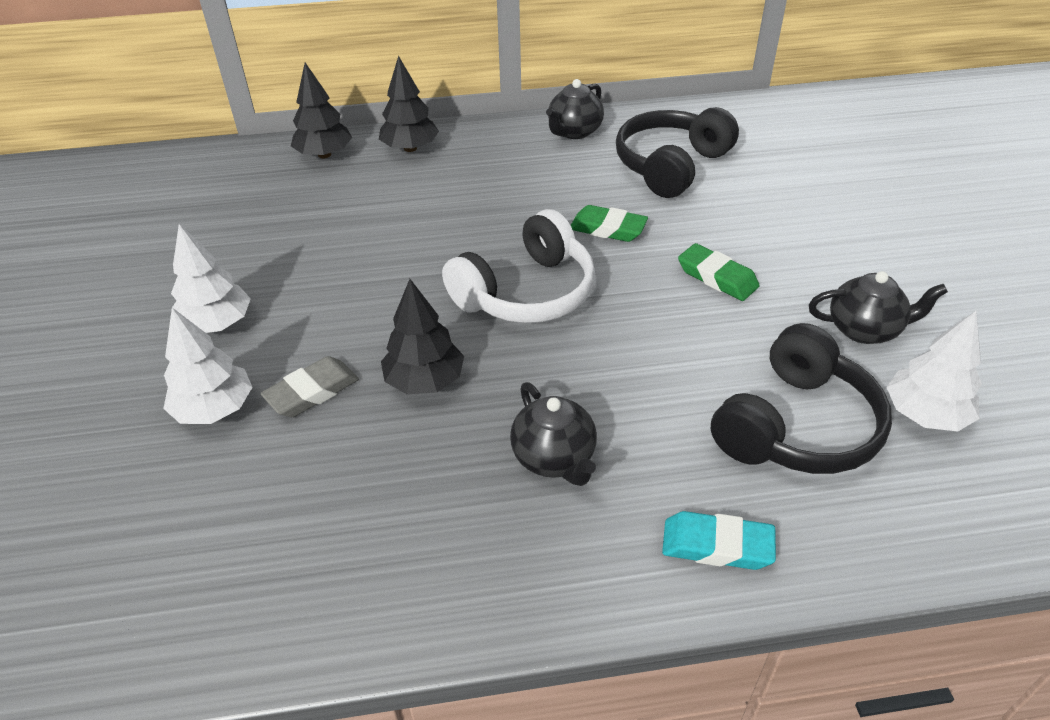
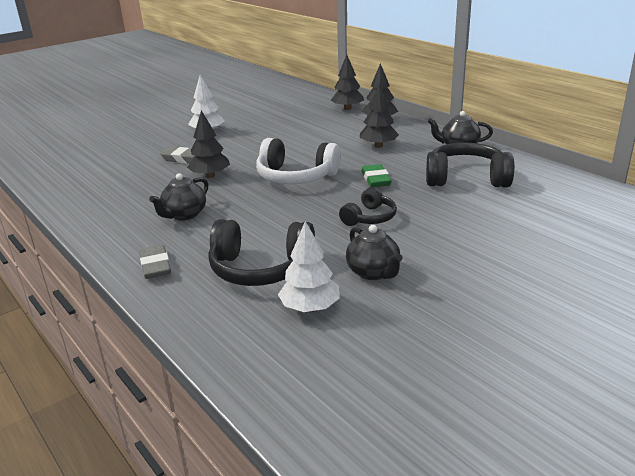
camera: 60 degrees right, 15 degrees down
(214, 409) = (160, 148): white tree -> none
(499, 184) = (378, 146): none -> black tree
(717, 277) = (369, 218): green eraser -> black headphones
(717, 545) = (155, 266): turquoise eraser -> grey eraser

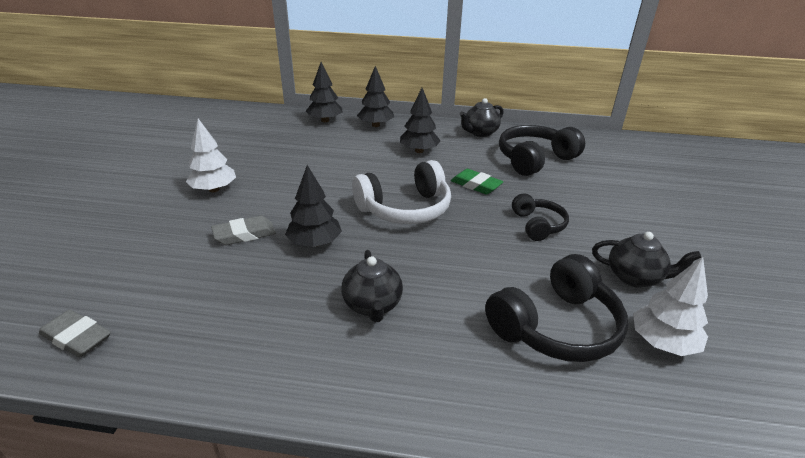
camera: 45 degrees left, 5 degrees up
(155, 266) = (459, 390): grey eraser -> grey eraser (77, 338)

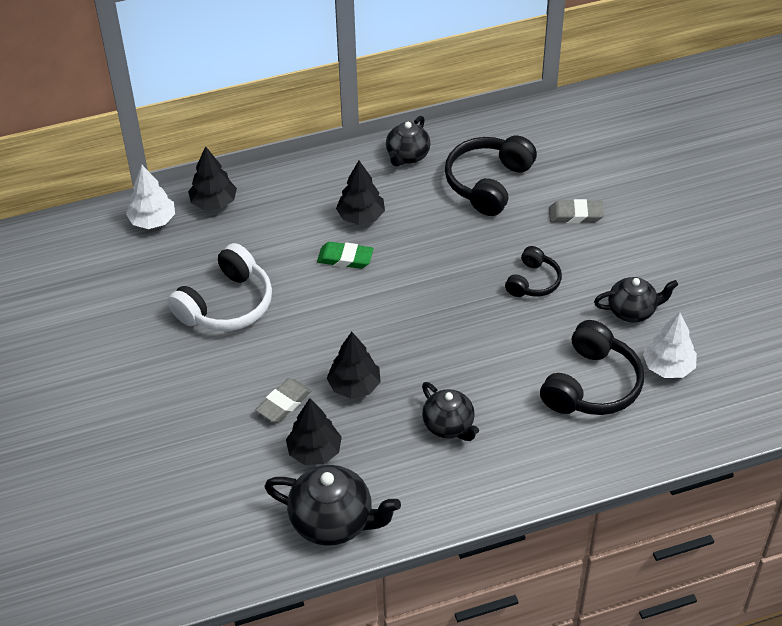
camera: 25 degrees left, 15 degrees up
(77, 338) = (252, 549): grey eraser -> grey eraser (575, 215)
(175, 346) = (333, 522): none -> black teapot
(214, 189) = (197, 363): white tree -> white tree (153, 221)
(376, 125) = (280, 188): black tree -> black tree (314, 451)
(405, 209) = (404, 310): white headphones -> white headphones (226, 304)
(476, 185) = (451, 249): green eraser -> green eraser (345, 258)
(538, 225) = (533, 281): black headphones -> black headphones turned 60 degrees clockwise

